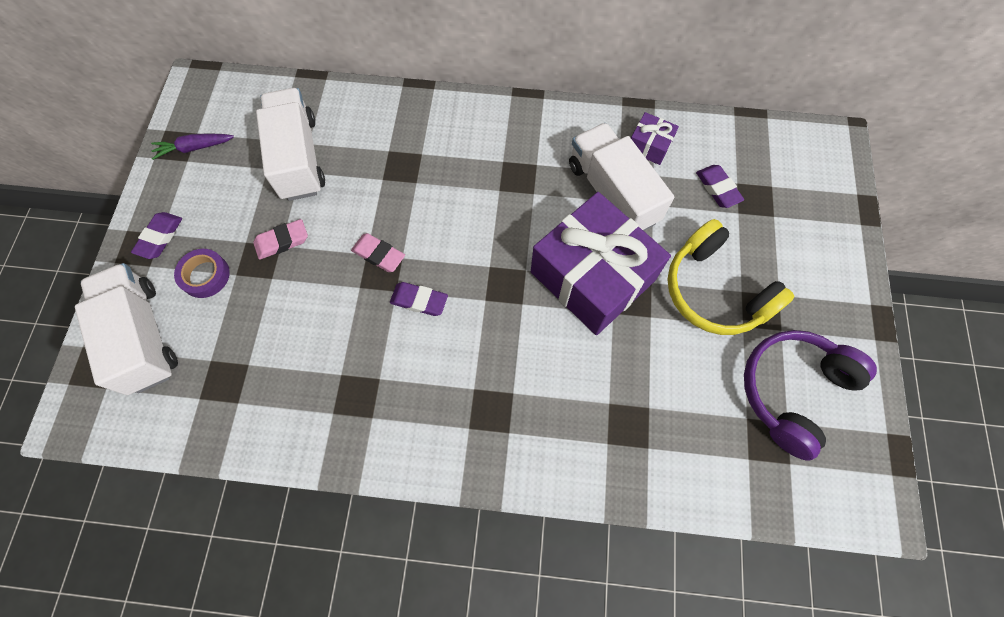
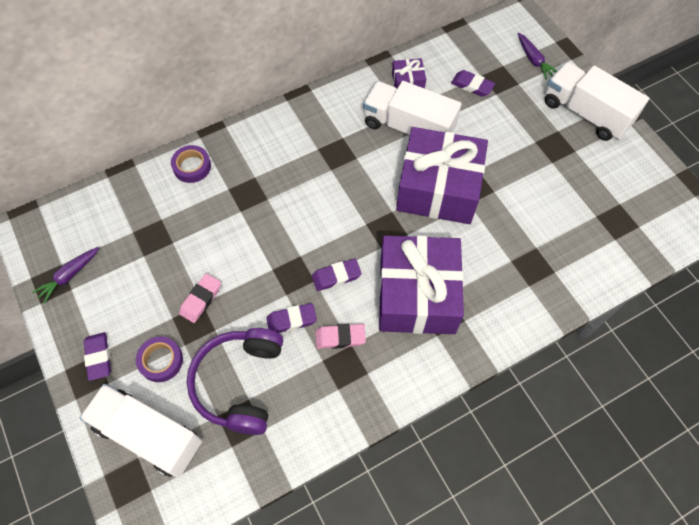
camera: 35 degrees left, 5 degrees down
(298, 158) = (163, 234): white truck -> white truck (585, 113)
(344, 316) = (291, 320): none -> purple eraser
(373, 109) = (192, 166): none -> purple tape
(378, 255) = (282, 264): pink eraser -> pink eraser (340, 338)
(482, 373) = (417, 295): none -> purple gift
(715, 291) = (519, 151): yellow headphones -> none
(792, 391) = (608, 183): purple headphones -> purple headphones (239, 383)
(813, 200) = (534, 60): none -> purple carrot

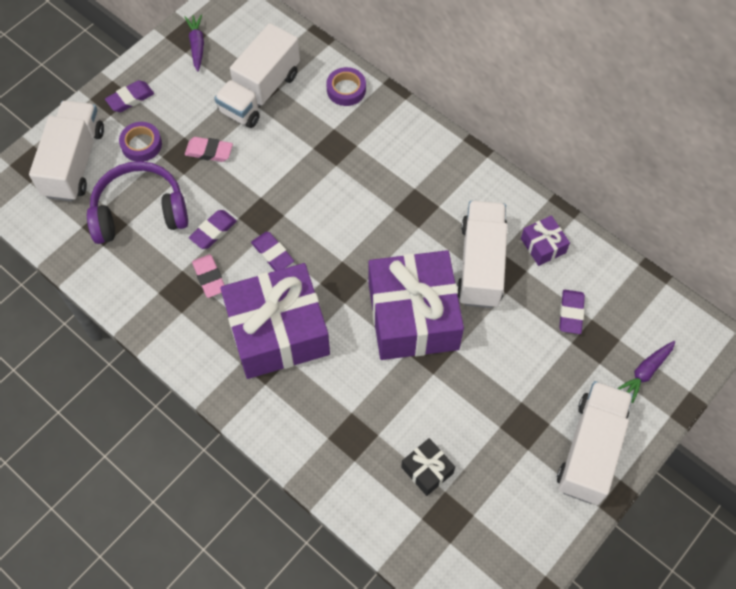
camera: 70 degrees right, 0 degrees up
(69, 276) = (197, 45): purple carrot -> purple carrot turned 60 degrees clockwise
(157, 236) = (260, 92): none -> white truck
(291, 320) = (213, 231): purple eraser -> purple eraser turned 75 degrees clockwise
(576, 222) = (427, 470): none -> black gift

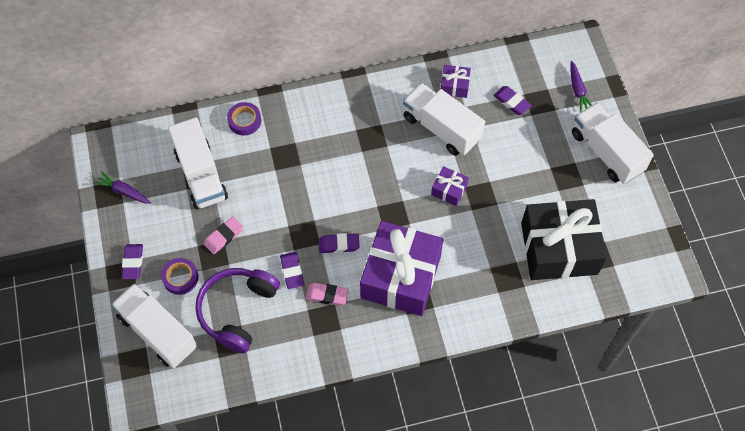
camera: 55 degrees left, 0 degrees up
(413, 316) = (449, 190): purple gift -> purple gift, size x0.43
(427, 470) = (559, 248): black gift -> black gift, size x2.35

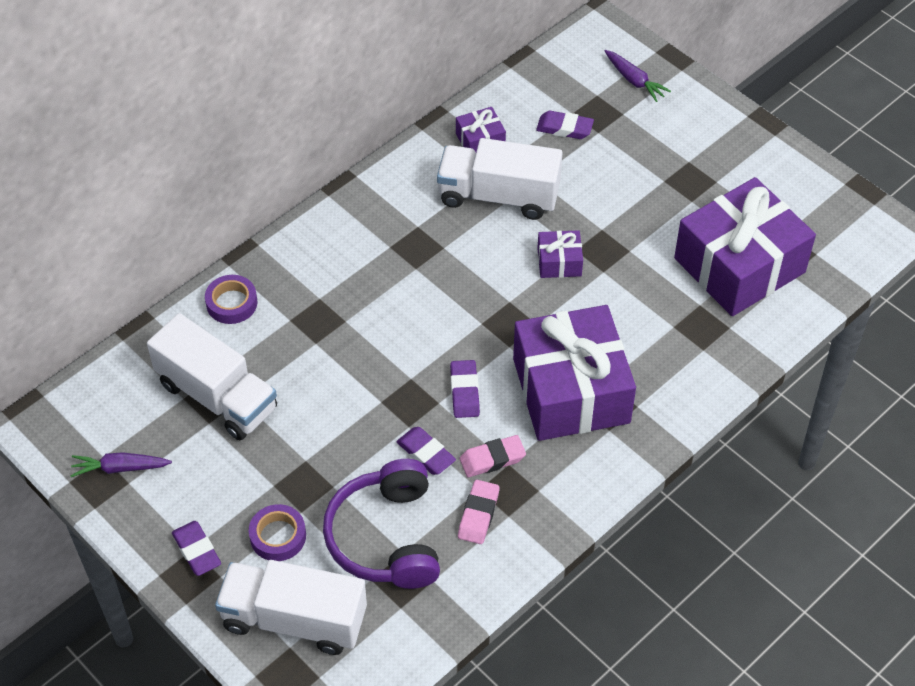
camera: 30 degrees left, 10 degrees down
(224, 236) = (303, 456): pink eraser -> pink eraser (478, 515)
(339, 245) = (464, 392): purple eraser -> purple eraser turned 60 degrees counterclockwise
(559, 248) = (739, 265): black gift -> purple gift
(606, 152) = (717, 133): white truck -> none

